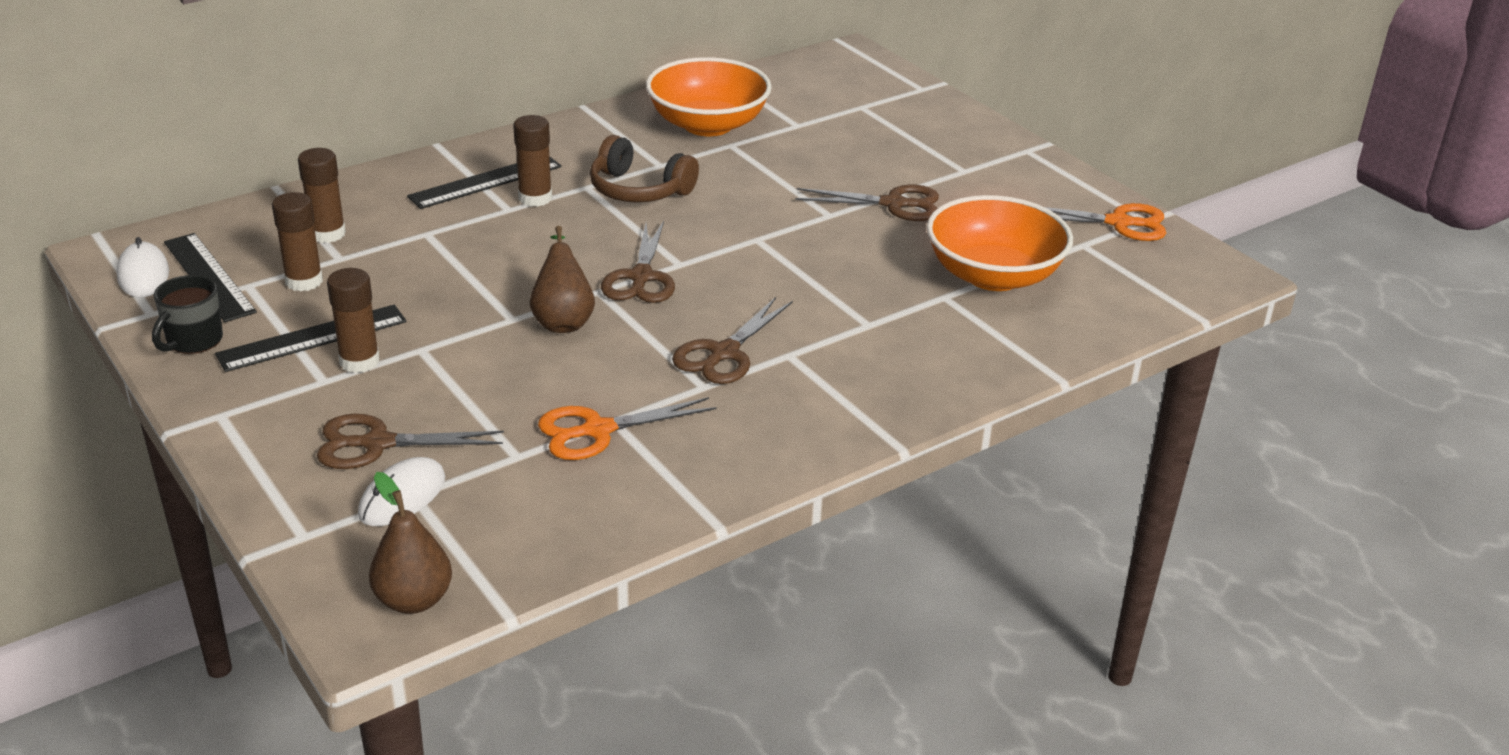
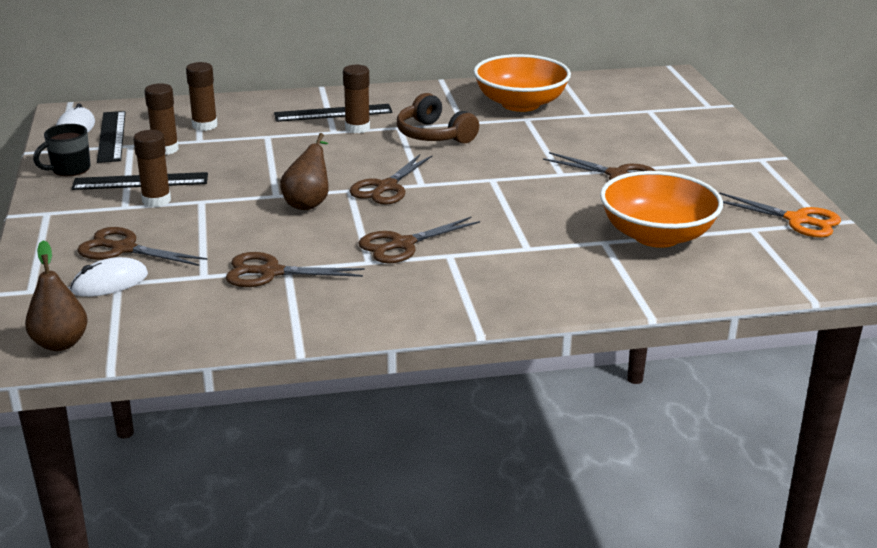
camera: 25 degrees right, 5 degrees down
(597, 431) = (270, 272): orange scissors -> brown scissors

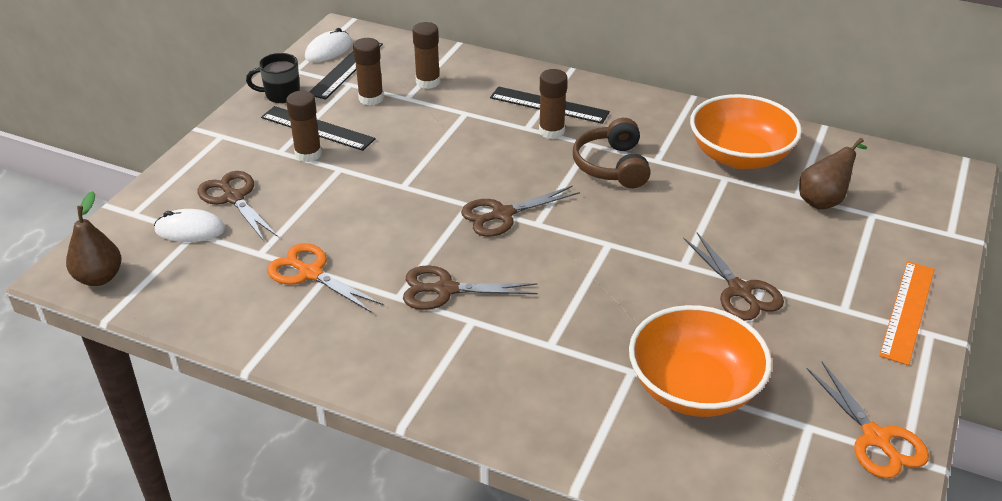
camera: 35 degrees right, 10 degrees up
(270, 272) = (310, 273): brown scissors -> orange scissors
(309, 202) = (420, 206): brown pear -> brown pear (824, 200)
(734, 152) = (907, 311): none -> orange ruler

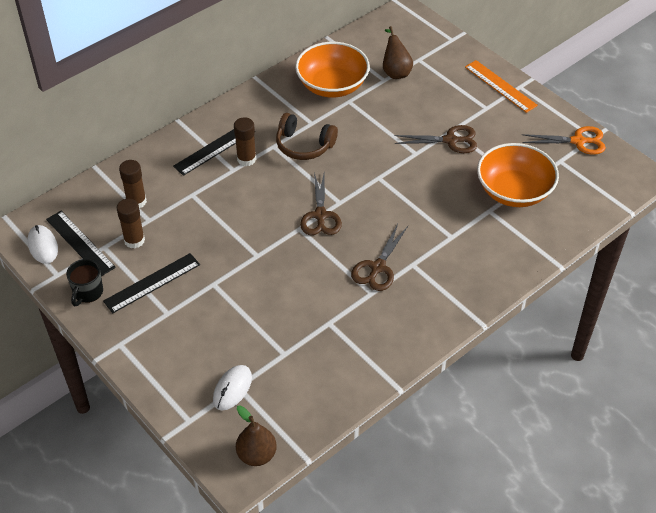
camera: 65 degrees left, 10 degrees up
(233, 198) = (209, 354): brown scissors -> none
(308, 154) = (183, 297): brown glue stick -> none
(310, 273) = (322, 331): orange scissors -> none

